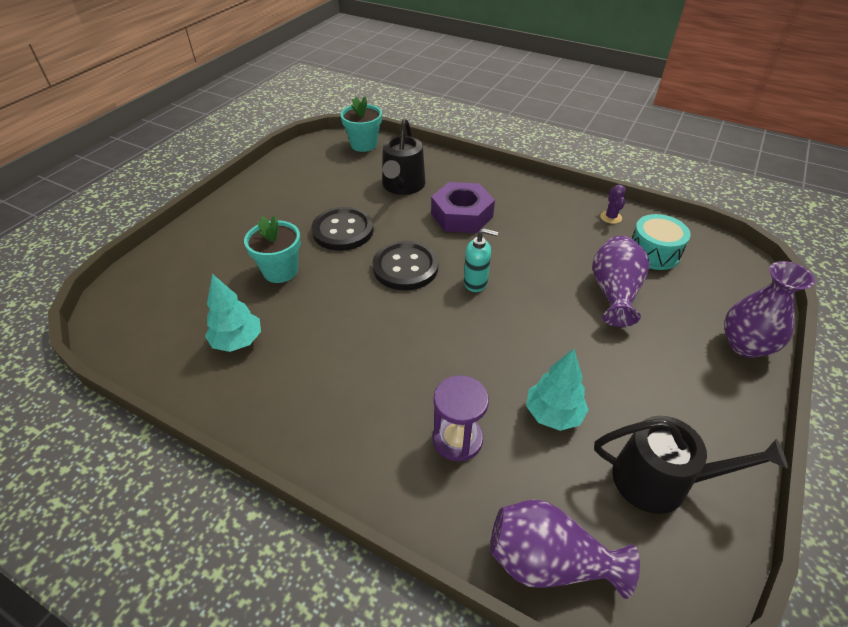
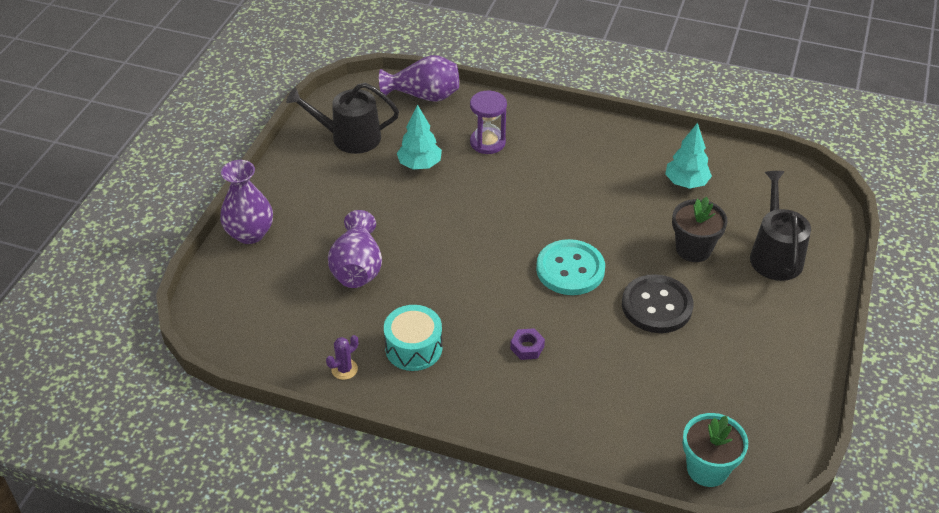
camera: 170 degrees right, 0 degrees up
(280, 271) = (693, 249): turquoise flower pot -> black flower pot
(402, 186) = (615, 387): black watering can -> black watering can (775, 255)
(405, 267) = (570, 269): black button -> turquoise button
(461, 215) = (527, 347): purple nut -> purple nut, size x0.45
(476, 282) = (495, 262): turquoise soap dispenser -> none
(611, 217) = (344, 369): purple cactus -> purple cactus turned 60 degrees clockwise
(653, 253) = (305, 322): turquoise drum -> turquoise drum (413, 348)

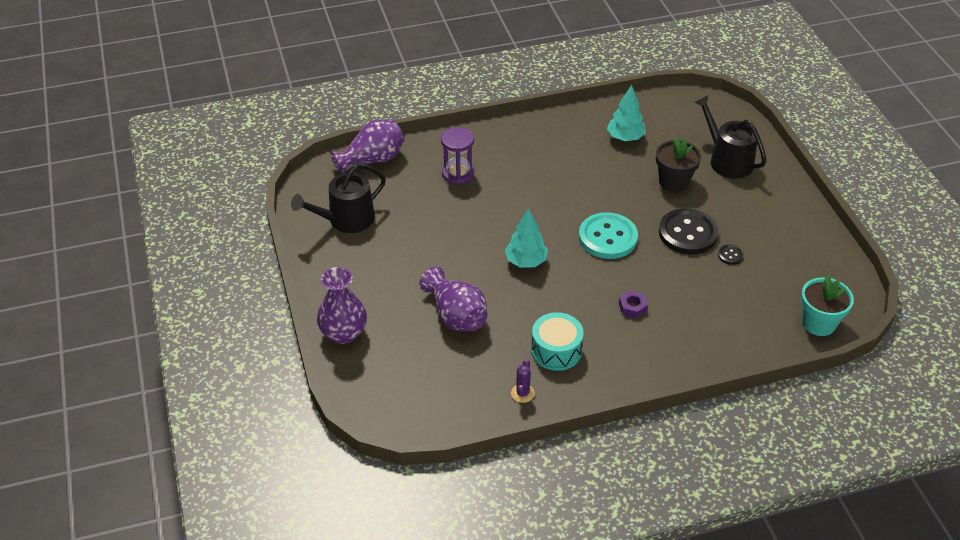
camera: 35 degrees left, 0 degrees up
(419, 165) = (423, 215): turquoise tree -> turquoise tree (526, 261)
(680, 350) = (730, 255): none -> black button

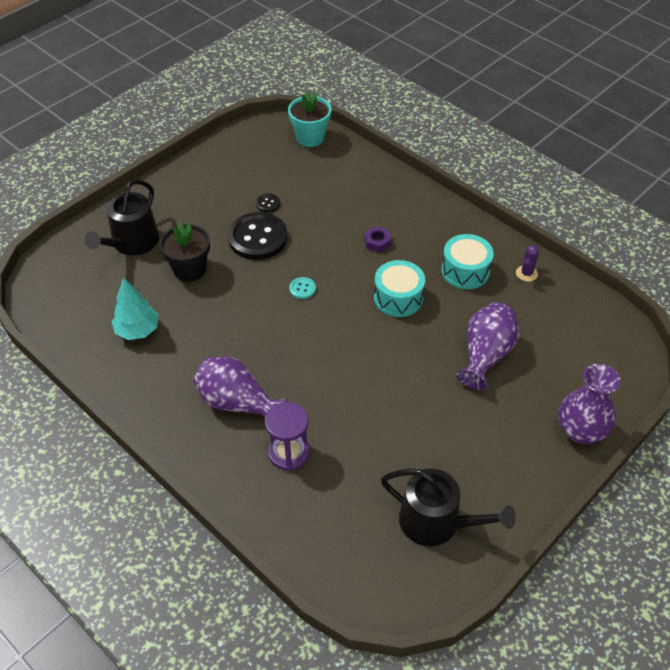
camera: 120 degrees left, 5 degrees up
(372, 160) = (321, 556): purple vase -> purple vase (237, 403)
(522, 393) = (526, 273): purple cactus -> purple cactus turned 45 degrees counterclockwise
(526, 261) = (378, 334): turquoise tree -> none
(556, 291) = (398, 298): none -> turquoise drum
(607, 237) = (302, 289): turquoise button -> turquoise button, size x0.42

